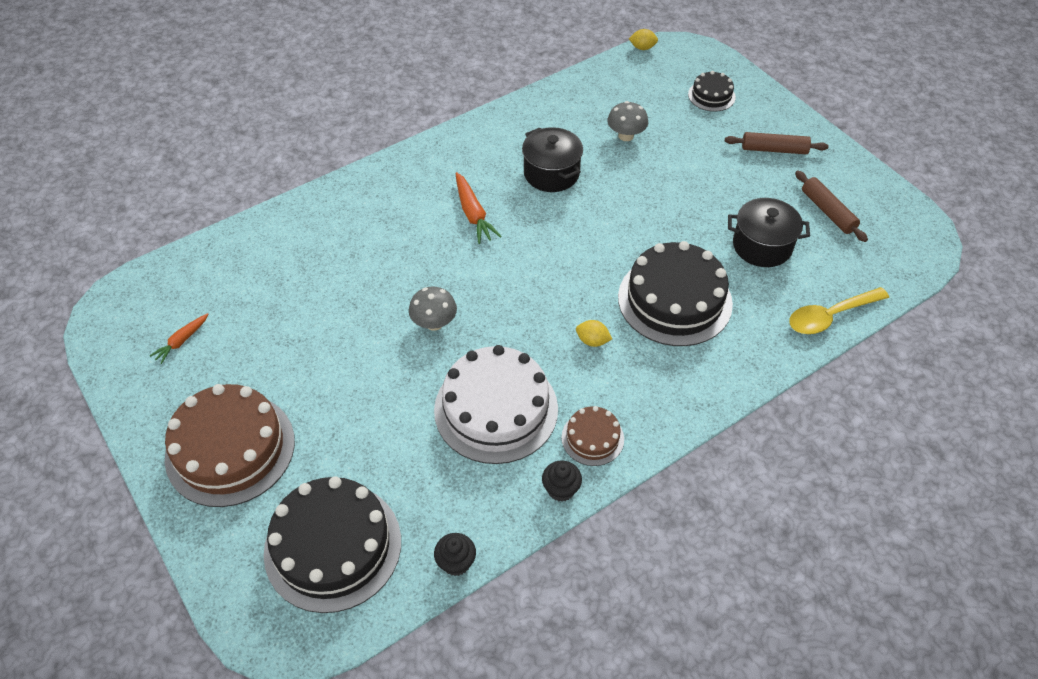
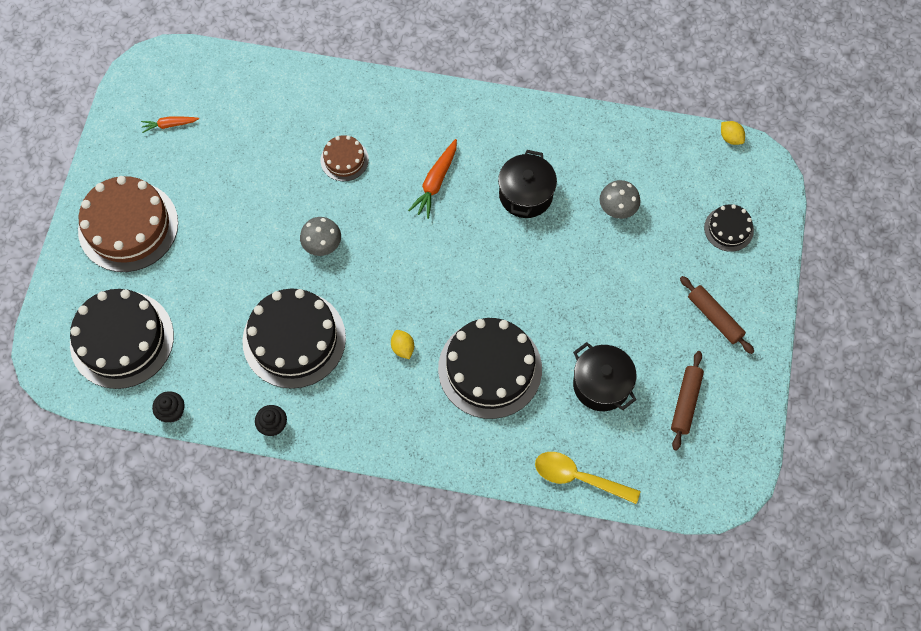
camera: 45 degrees right, 15 degrees up
(496, 409) = (294, 339): white cake -> black cake
(592, 438) = (327, 412): brown cake -> brown cake (344, 160)

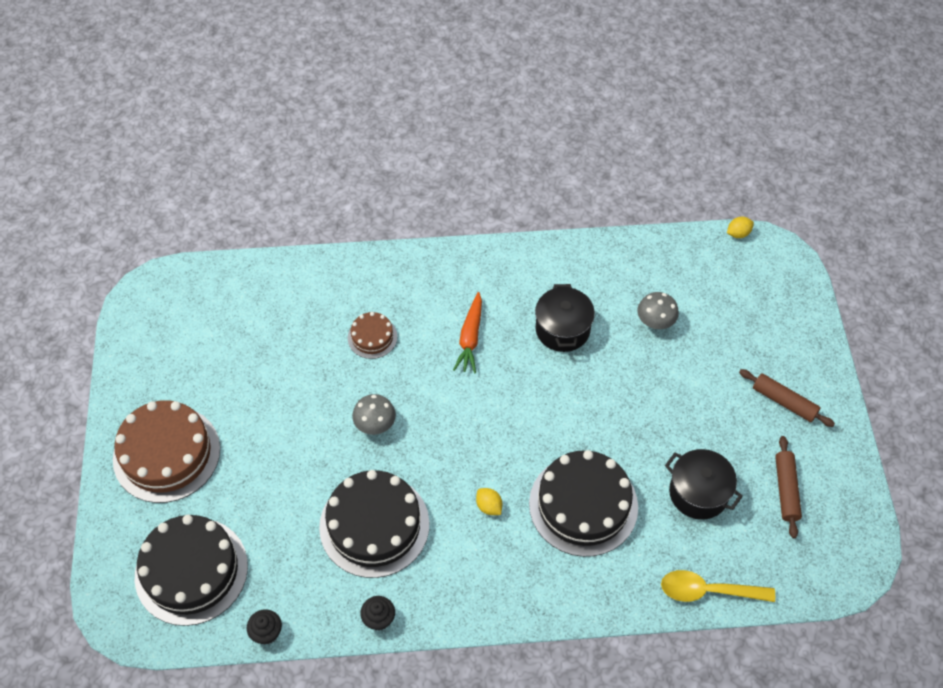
camera: 15 degrees left, 10 degrees down
(169, 125) = (183, 344): orange carrot -> none
(728, 229) = (767, 316): black cake -> none
(730, 138) = (738, 233): yellow lemon -> yellow lemon turned 60 degrees counterclockwise

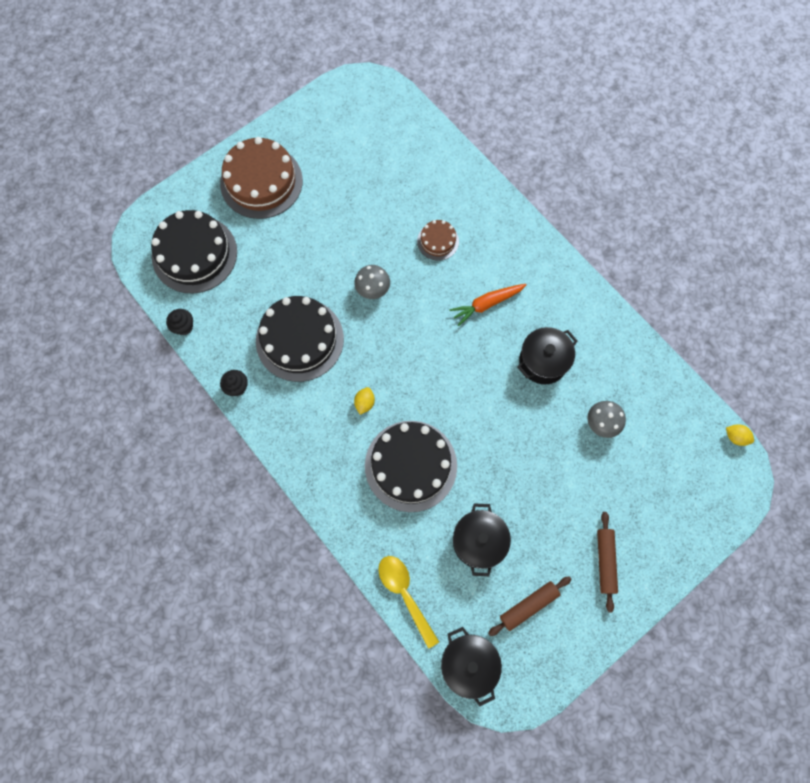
camera: 55 degrees right, 15 degrees up
(809, 576) = (468, 663): none -> black pot

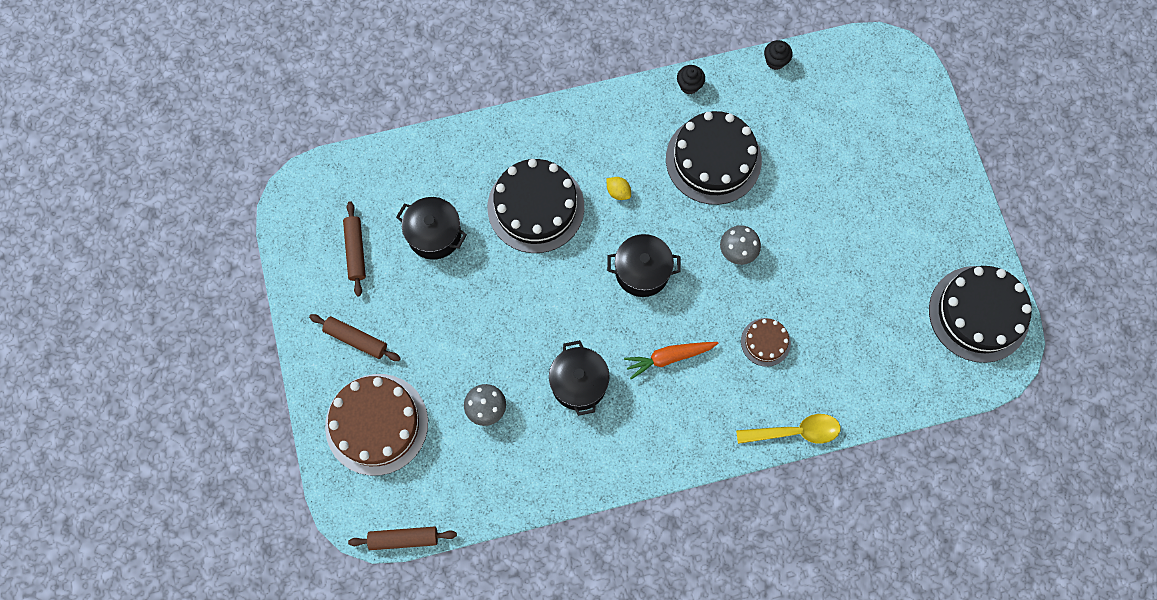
camera: 115 degrees right, 0 degrees up
(194, 254) = (854, 98): black cake -> black cake (978, 314)
(261, 182) = (915, 192): brown cake -> brown cake (376, 424)
(405, 594) = (422, 151): yellow spoon -> yellow spoon (795, 432)
(468, 663) = (337, 177): black pot -> black pot (642, 272)
(486, 304) = (669, 358): orange carrot -> orange carrot turned 105 degrees counterclockwise
(735, 437) = (404, 538): yellow lemon -> brown rolling pin

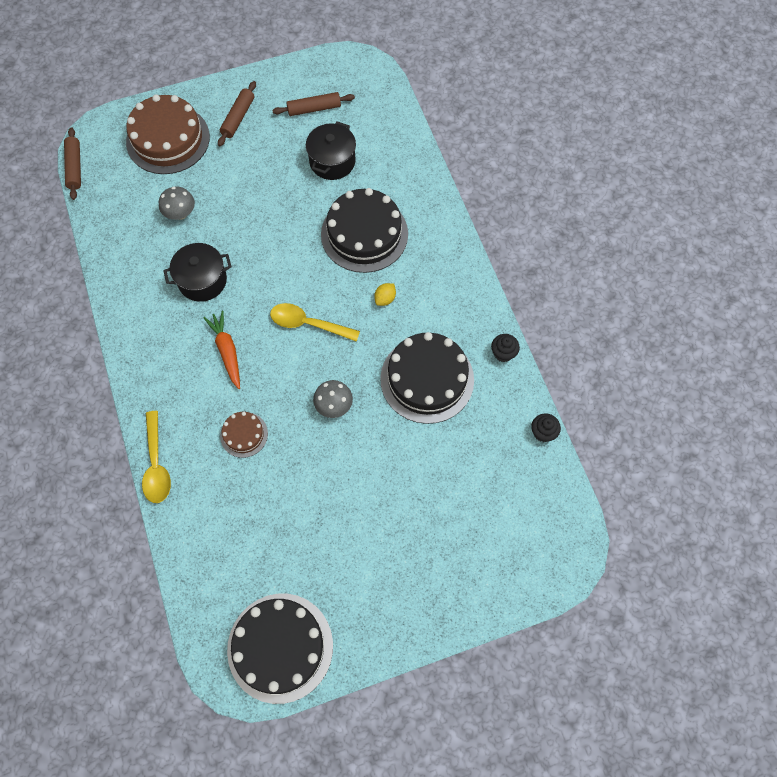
camera: 85 degrees right, 5 degrees down
(642, 272) = (308, 324): black pot -> yellow spoon

